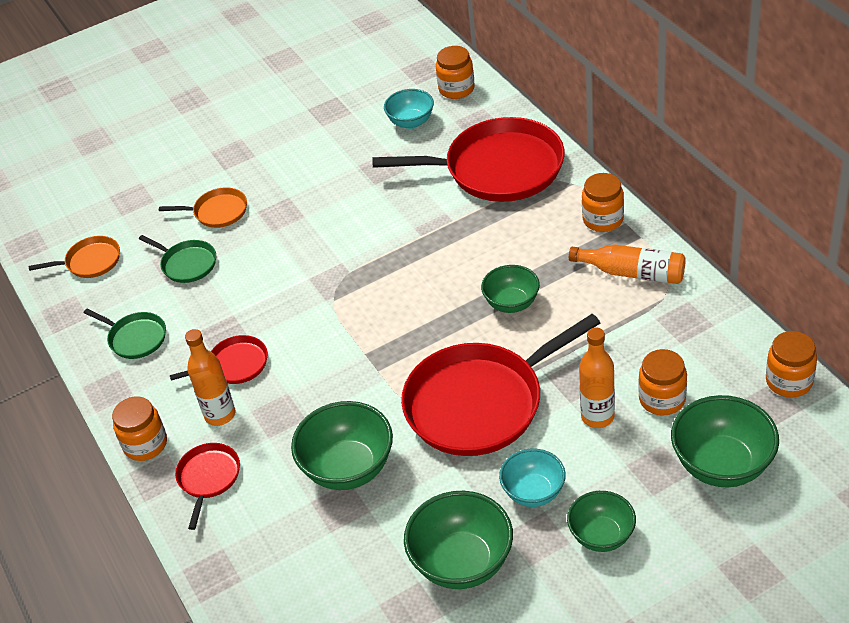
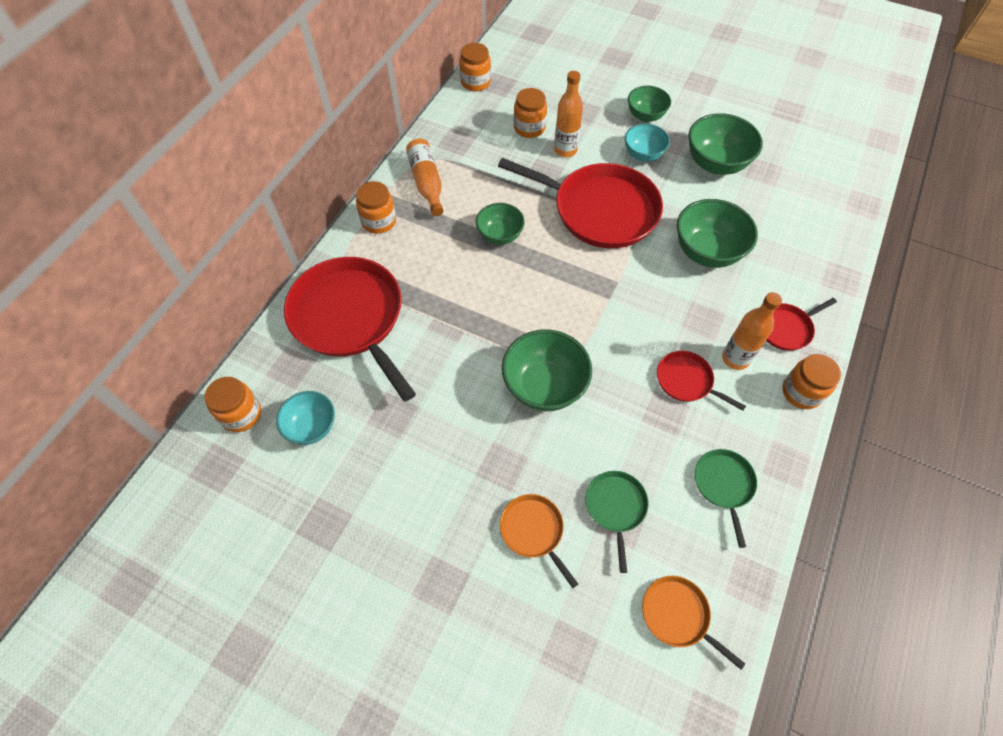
camera: 130 degrees left, 15 degrees up
(722, 465) = (558, 88): green bowl -> green bowl (544, 386)

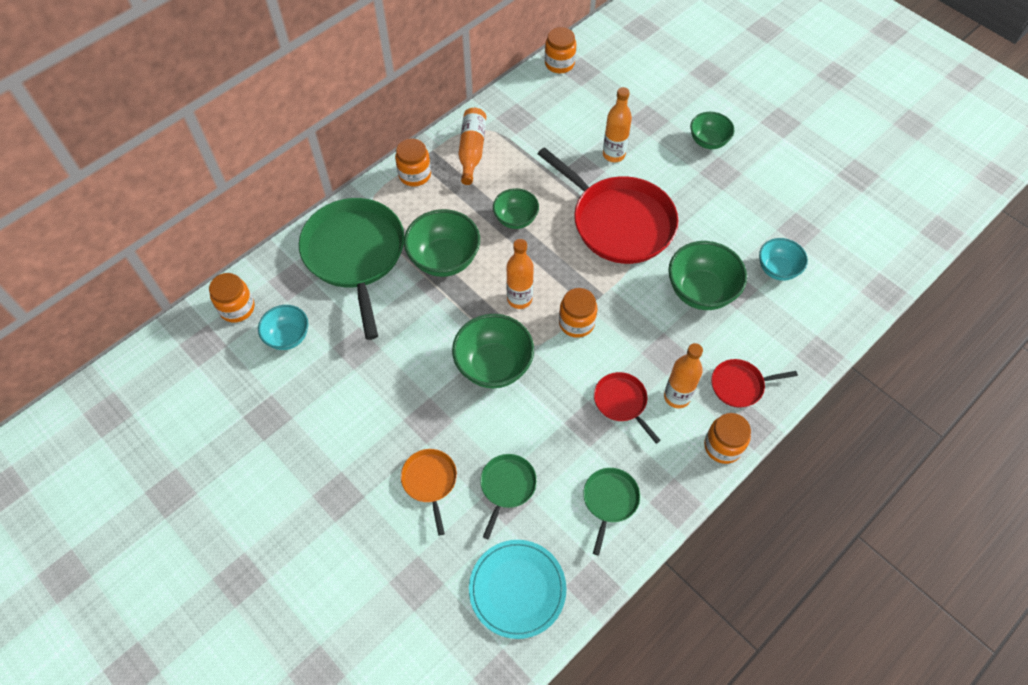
camera: 20 degrees right, 0 degrees up
(350, 318) = (355, 255): red pan -> green pan
(529, 128) = (589, 123): orange jar -> orange jar (576, 323)
(539, 311) = (519, 299): none -> orange bottle
(643, 155) = (686, 180): turquoise bowl -> turquoise bowl (777, 269)
(678, 615) = (517, 589): orange pan -> turquoise plate
(715, 163) = (754, 208): green bowl -> green bowl (444, 259)

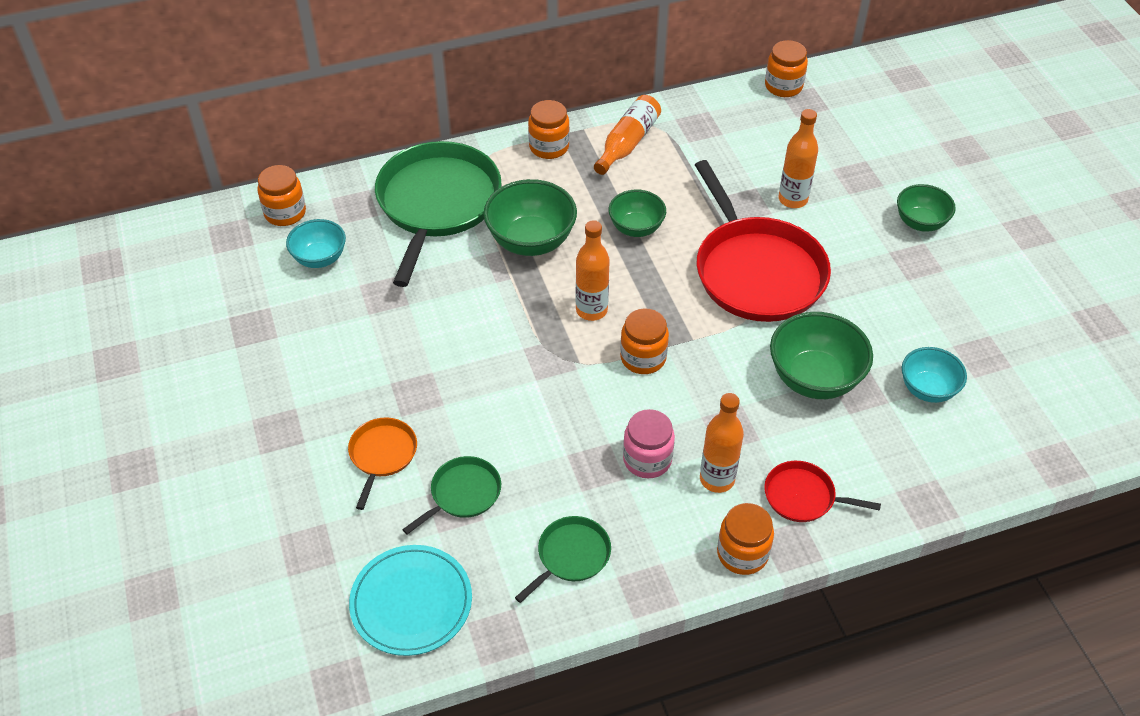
camera: 25 degrees right, 10 degrees down
(493, 366) = (521, 367): green bowl -> none
(622, 402) = (647, 459): red pan -> pink jar

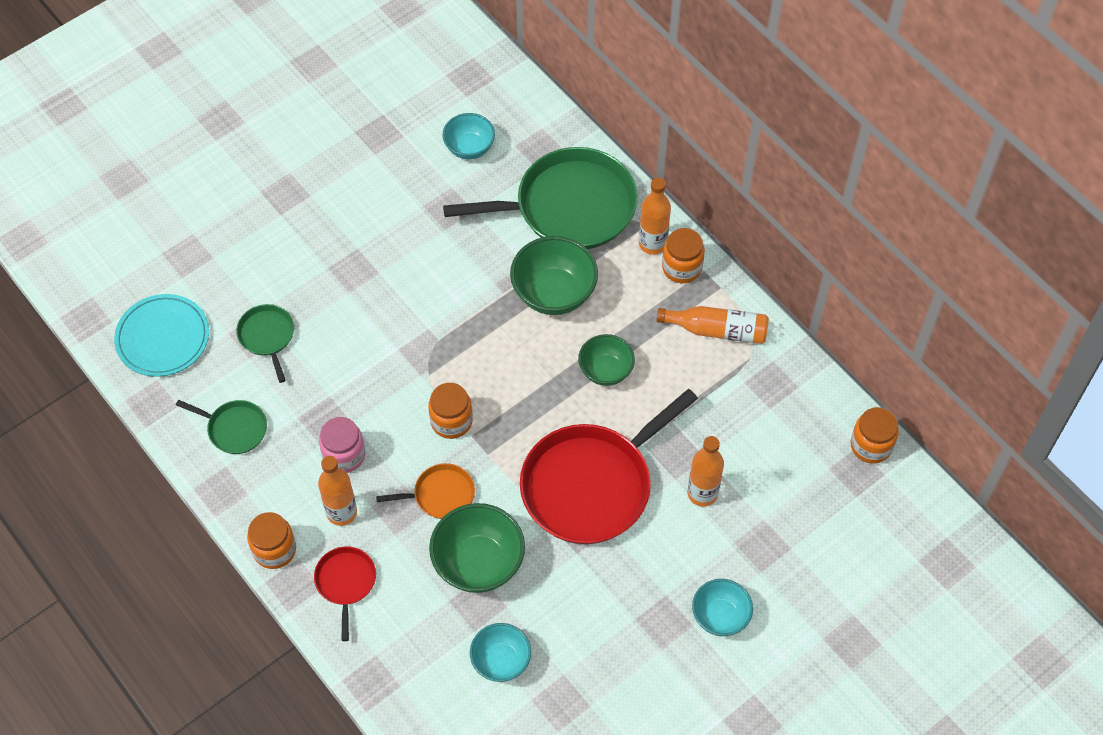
camera: 70 degrees right, 10 degrees up
(285, 213) = (510, 103): orange jar -> none
(382, 455) = (285, 270): orange pan -> orange pan (440, 495)
(462, 494) = (267, 336): green pan -> green pan turned 135 degrees counterclockwise
(591, 310) = (490, 365): orange bottle -> orange bottle (652, 244)
(920, 222) = (720, 616): green bowl -> turquoise bowl

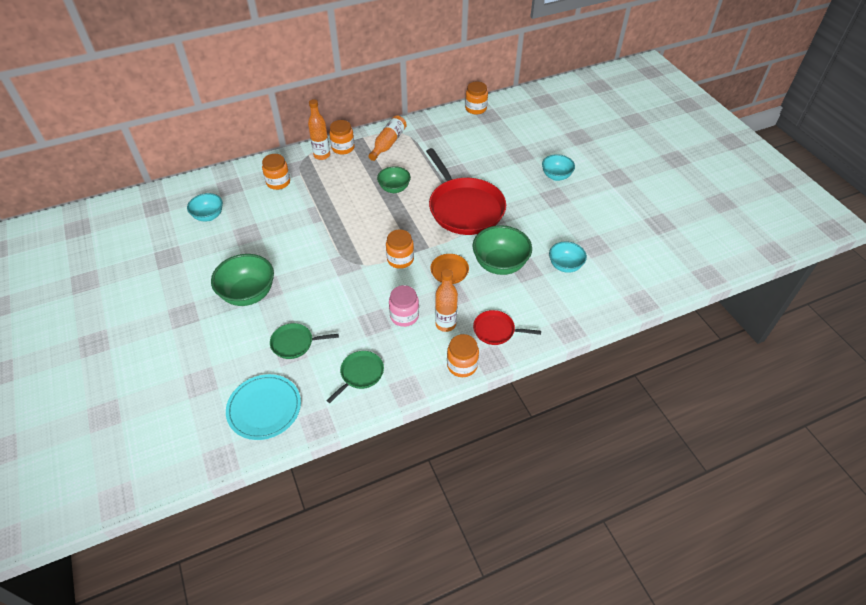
camera: 75 degrees left, 10 degrees down
(554, 293) = (333, 199): green bowl -> green bowl (248, 294)
(568, 207) = (278, 182): green pan -> orange jar
(702, 493) = (483, 168): orange bottle -> none

